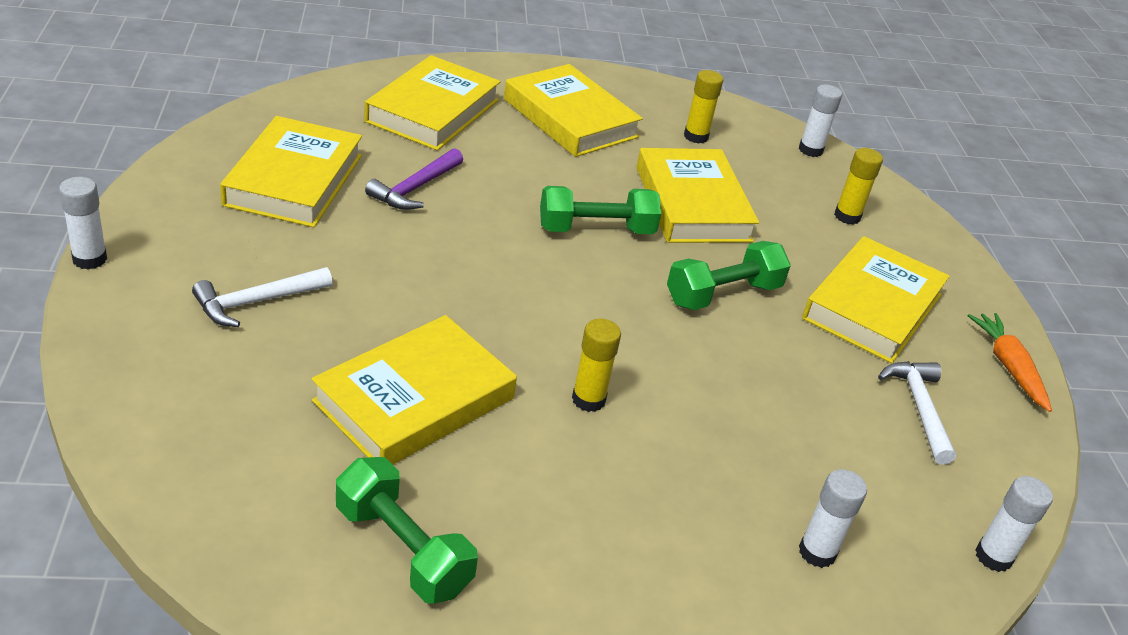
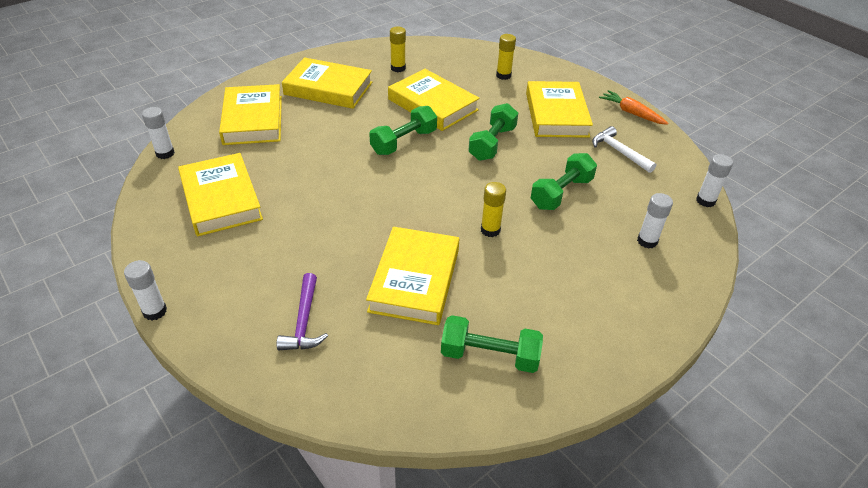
camera: 30 degrees left, 5 degrees up
(257, 302) = (279, 278): white hammer -> none
(415, 188) = (292, 168): purple hammer -> purple hammer (304, 321)
(753, 412) = (561, 193): none -> green dumbbell
(810, 150) = (455, 49): white glue stick -> white glue stick (165, 153)

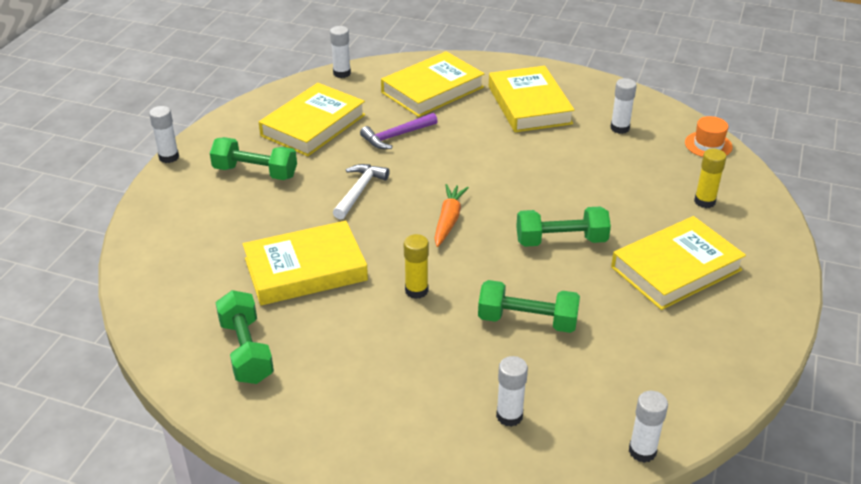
camera: 60 degrees right, 5 degrees down
(304, 321) = (210, 230): purple hammer -> purple hammer (396, 136)
(398, 68) = (619, 128): yellow glue stick -> white glue stick
(404, 142) = (496, 184): green dumbbell -> green dumbbell (255, 172)
(433, 105) = (582, 176): yellow book -> none
(450, 48) = (708, 145): none -> orange hat
(619, 152) = (660, 344): white hammer -> white hammer (359, 191)
(631, 113) = (761, 330): orange carrot -> orange carrot (448, 220)

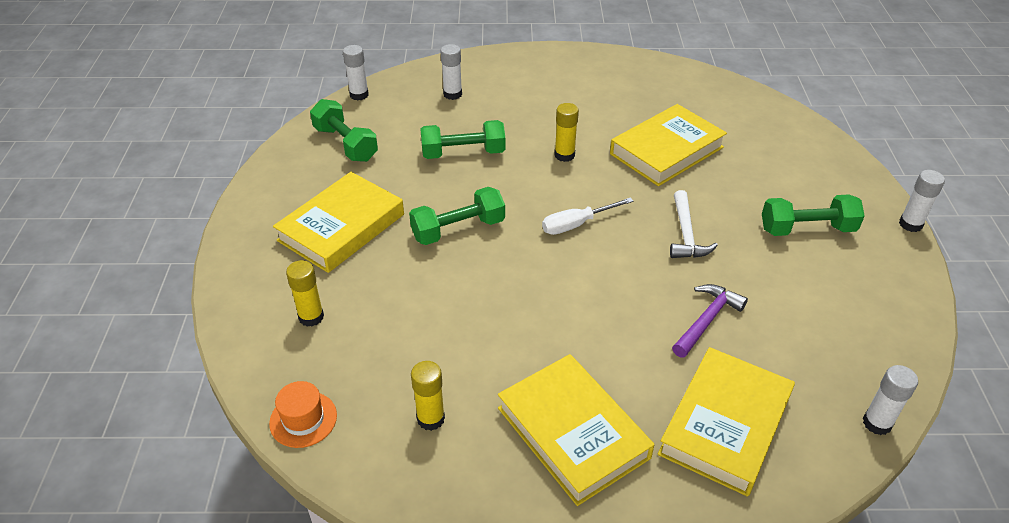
camera: 160 degrees right, 5 degrees up
(246, 351) = (655, 90): green dumbbell -> green dumbbell (346, 144)
(313, 125) = (815, 310): yellow book -> none
(448, 220) = (577, 224): orange carrot -> white screwdriver
(619, 128) = (431, 419): white glue stick -> yellow glue stick

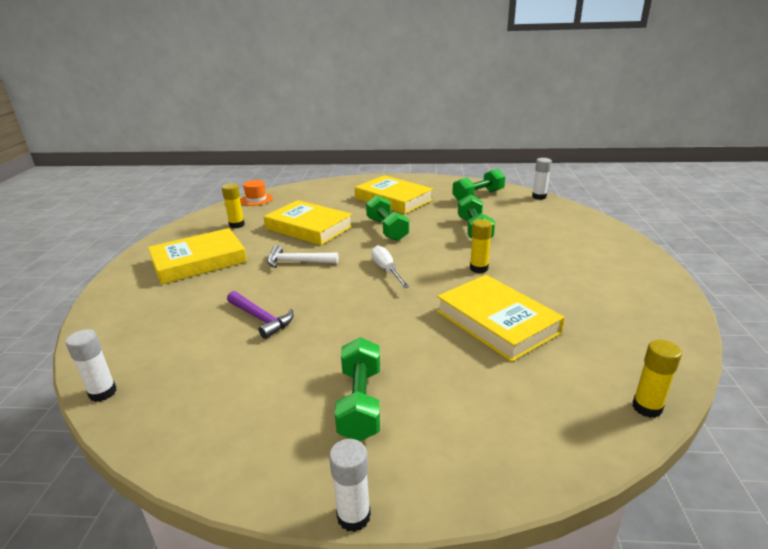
camera: 95 degrees right, 15 degrees down
(311, 317) = (322, 197): yellow glue stick -> yellow glue stick (647, 407)
(452, 94) = (555, 225): white glue stick -> none
(686, 234) = (366, 320): white hammer -> white hammer (297, 262)
(725, 425) = (162, 314): yellow book -> yellow book (309, 227)

